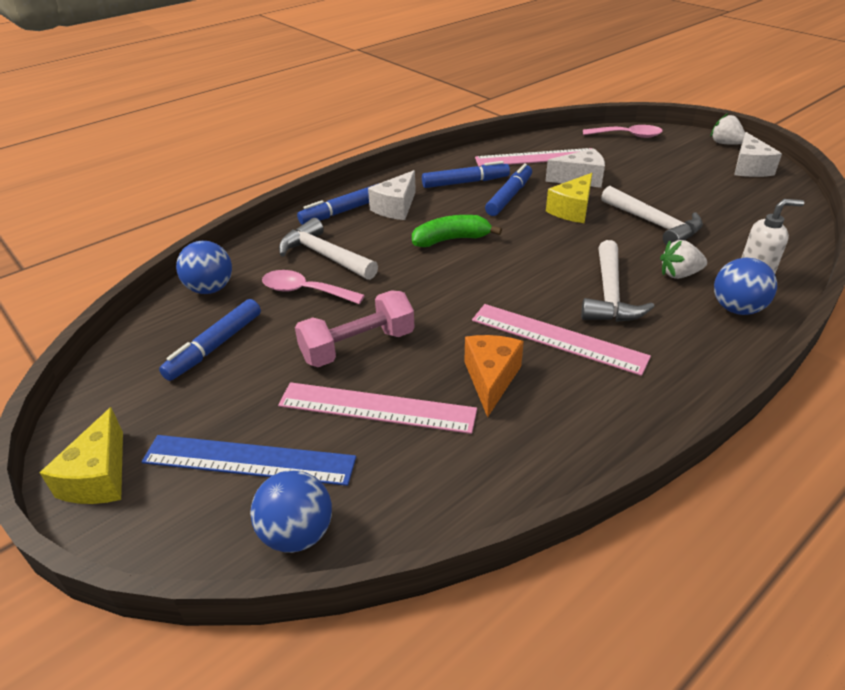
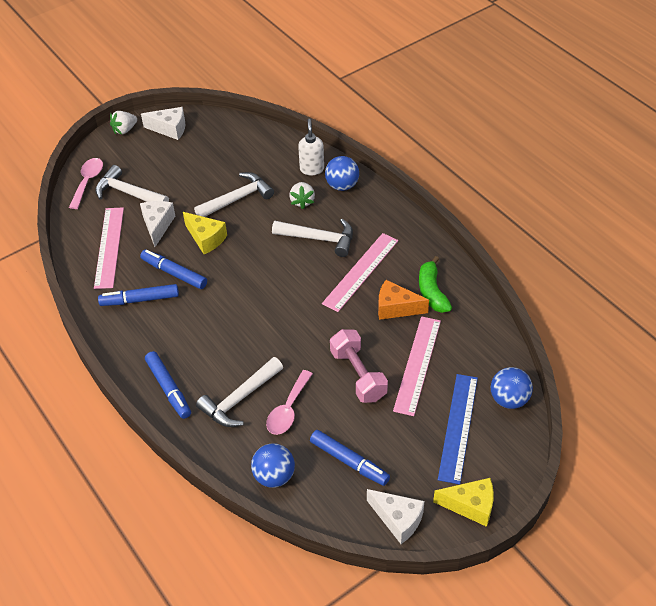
camera: 85 degrees left, 10 degrees up
(396, 207) = (172, 350): white cheese -> white cheese (398, 519)
(451, 240) = (233, 316): green banana -> green banana (432, 292)
(465, 182) = (140, 300): blue marker -> blue marker turned 90 degrees counterclockwise
(623, 157) = (128, 193): none -> white hammer

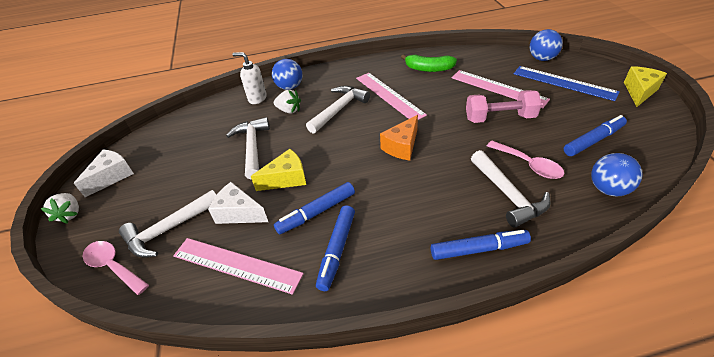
camera: 65 degrees left, 5 degrees down
(396, 308) = (436, 87): orange cheese -> orange cheese (402, 146)
(398, 519) = (655, 127): white cheese -> none

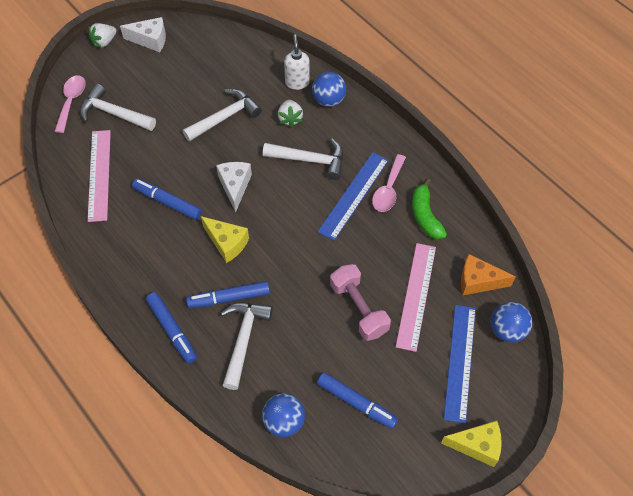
camera: 60 degrees right, 15 degrees up
(239, 213) = (147, 149): white cheese -> white cheese (235, 186)
(286, 179) = (196, 163): yellow cheese -> yellow cheese (227, 243)
(337, 250) = (135, 233): blue marker -> blue marker (229, 298)
(389, 96) = (353, 195): pink ruler -> blue ruler
(402, 146) = (275, 235): orange cheese -> orange cheese (478, 281)
(508, 195) = (243, 339): white hammer -> white hammer turned 150 degrees clockwise
(529, 165) = (292, 349): pink spoon -> pink spoon (388, 190)

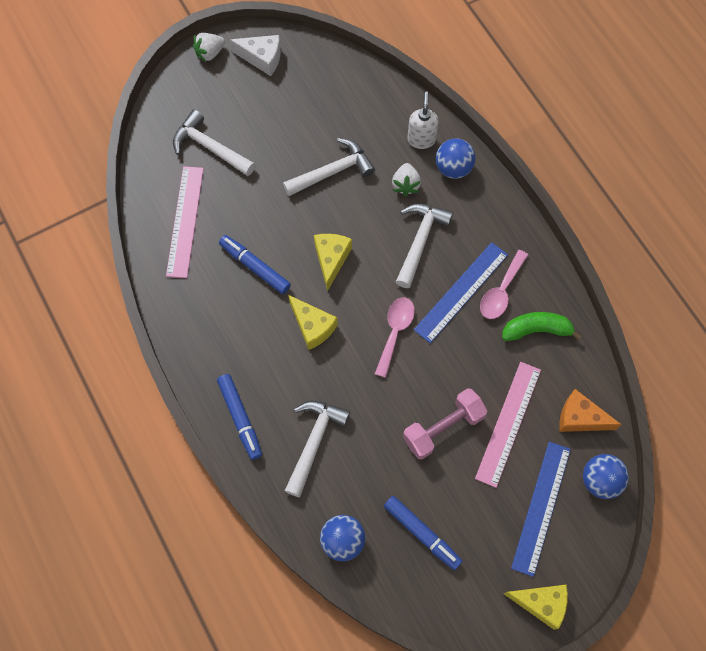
camera: 10 degrees right, 10 degrees up
(71, 101) = (165, 124): pink spoon -> pink spoon (395, 332)
(229, 298) = (306, 391): blue marker -> none
(235, 186) = (331, 259): white cheese -> yellow cheese
(310, 160) = (420, 240): white hammer -> white hammer turned 90 degrees counterclockwise
(359, 309) = (443, 428): pink dumbbell -> pink dumbbell turned 75 degrees clockwise
(425, 215) = (536, 330): green banana -> green banana turned 90 degrees clockwise

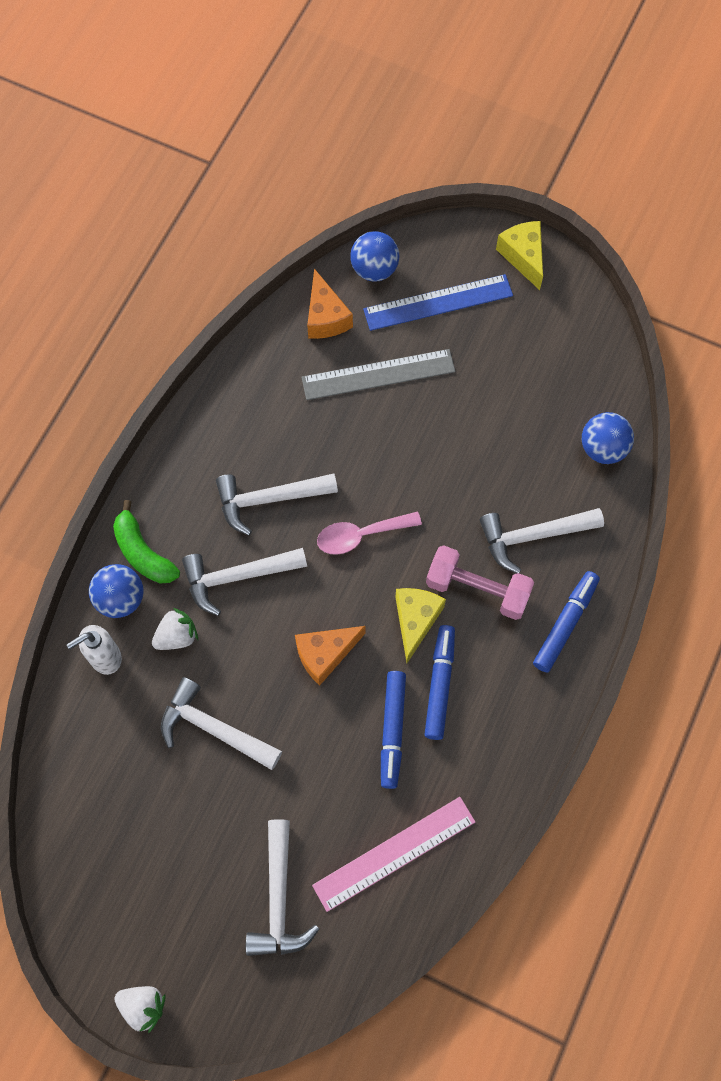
camera: 125 degrees left, 0 degrees up
(262, 58) = (109, 929): white cheese -> none
(331, 259) = (325, 654): yellow cheese -> orange cheese
(421, 533) = (541, 386): blue marker -> blue marker (439, 685)
(443, 428) = (427, 428): pink dumbbell -> pink dumbbell (477, 589)
(461, 292) = (268, 499): blue ruler -> white hammer
(501, 291) = (241, 461): pink spoon -> none
(508, 423) = (378, 375): pink ruler -> grey ruler
(536, 330) = (260, 404): green banana -> green banana (143, 552)

